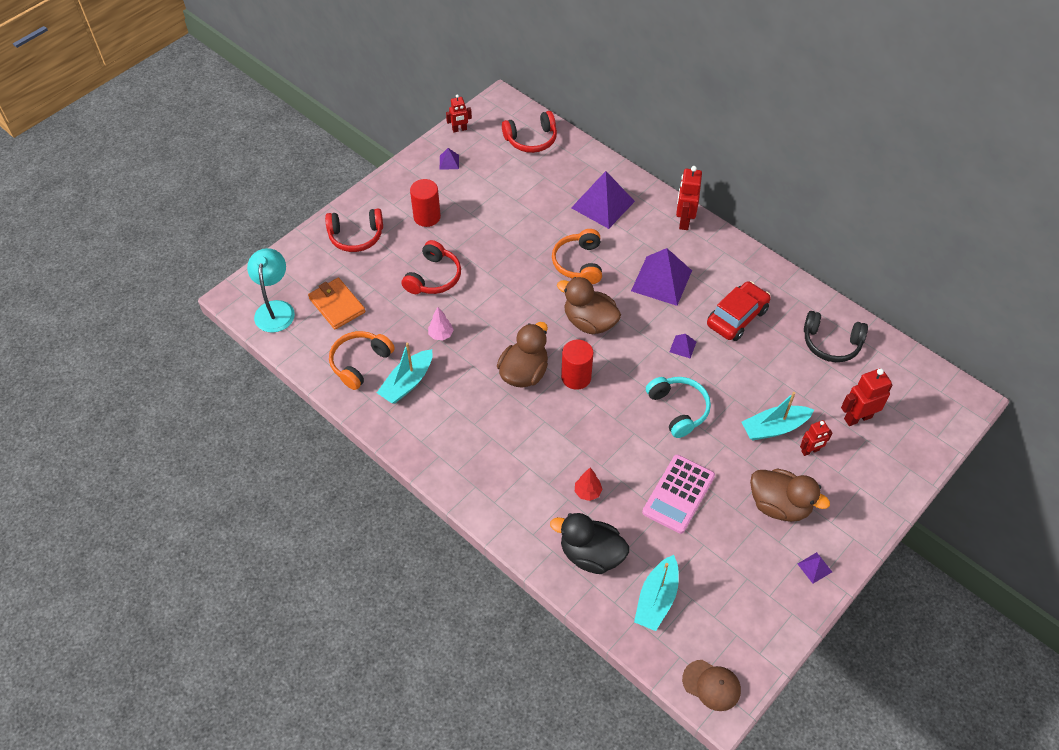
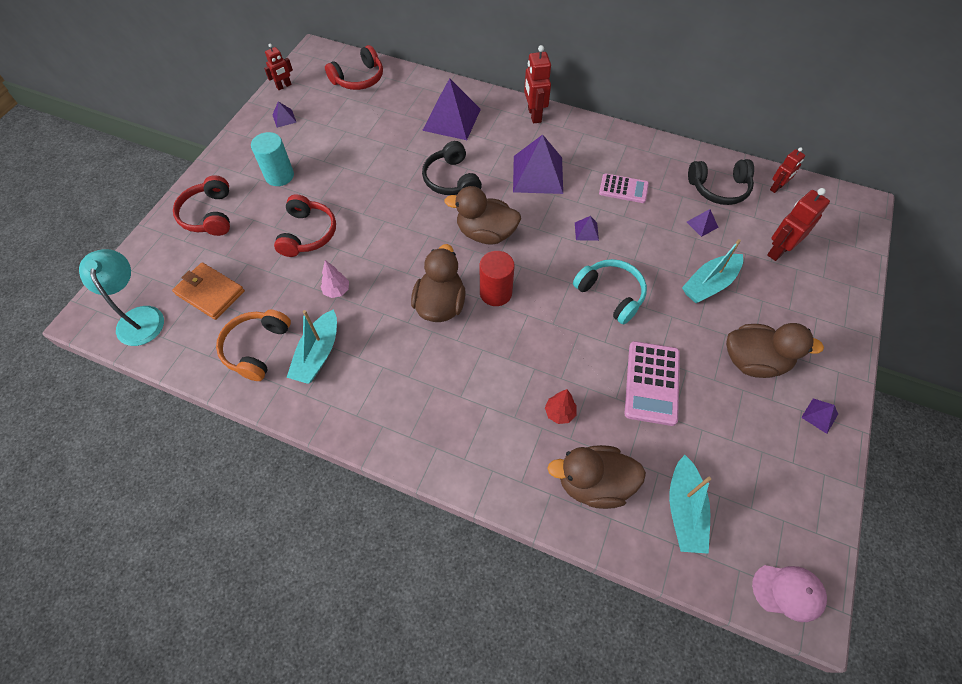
camera: 20 degrees left, 5 degrees up
(356, 236) = (209, 215): red headphones -> red headphones turned 105 degrees clockwise
(427, 217) = (279, 176): red cylinder -> turquoise cylinder
(579, 263) = (451, 180): orange headphones -> black headphones
(591, 555) = (593, 483): black duck -> brown duck
(711, 685) = (788, 592): brown cap -> pink cap
(737, 317) = (623, 189): red car -> pink calculator
(796, 372) = (702, 224): none -> purple pyramid
(810, 451) = (753, 296): red robot -> red robot (777, 187)

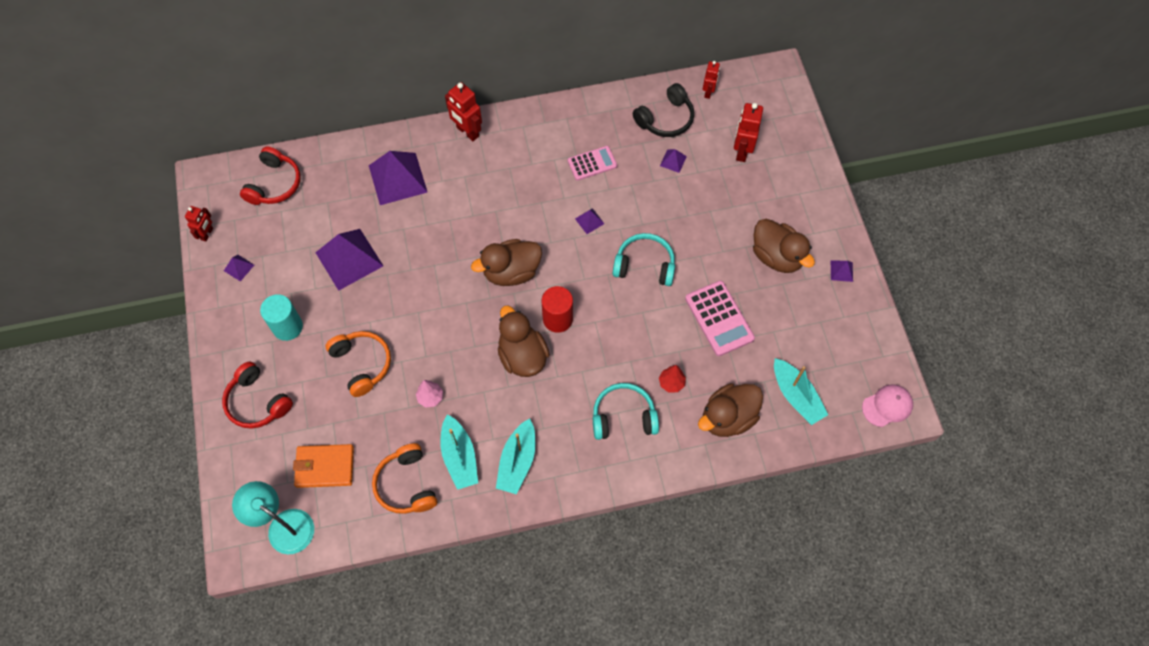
camera: 35 degrees left, 5 degrees up
(308, 233) = (362, 364): red headphones -> orange headphones
(451, 180) = (444, 239): black headphones -> none
(489, 414) = (623, 417): none -> turquoise headphones
(537, 174) = (513, 190): purple pyramid -> purple pyramid (349, 259)
(709, 284) = (710, 211): turquoise boat -> turquoise boat (517, 461)
(753, 361) = (777, 256): brown duck -> brown duck turned 75 degrees clockwise

